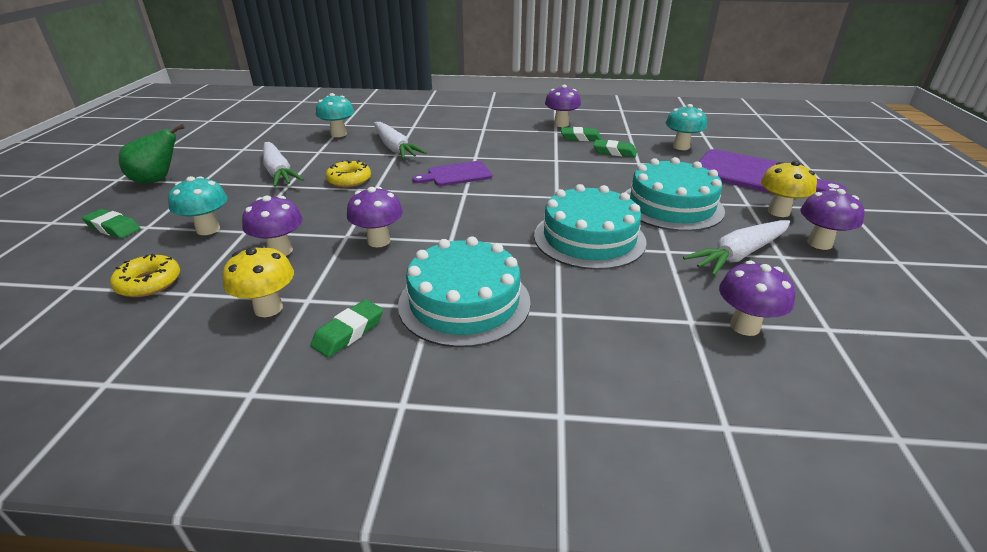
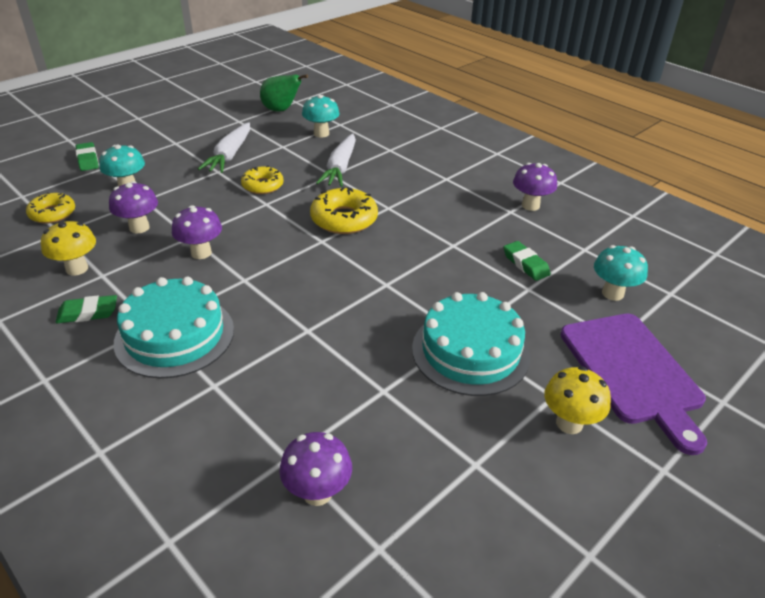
camera: 40 degrees right, 5 degrees up
(157, 180) = (155, 129): green pear -> green pear (281, 110)
(456, 174) = (344, 219): purple cutting board -> yellow donut
(580, 138) = (521, 231): green eraser -> none
(589, 238) = (342, 339): turquoise cake -> none
(739, 255) = (437, 436): white carrot -> none
(819, 243) = (541, 480): purple mushroom -> none

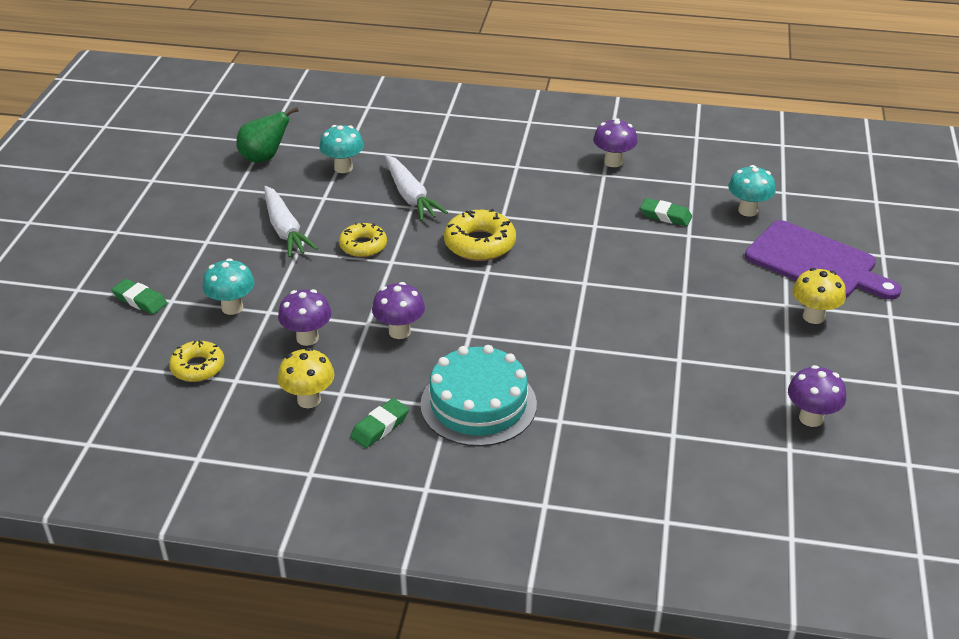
camera: 35 degrees left, 0 degrees up
(317, 492) = (717, 442): purple mushroom -> purple mushroom (811, 418)
(470, 351) = (703, 302): turquoise cake -> none

